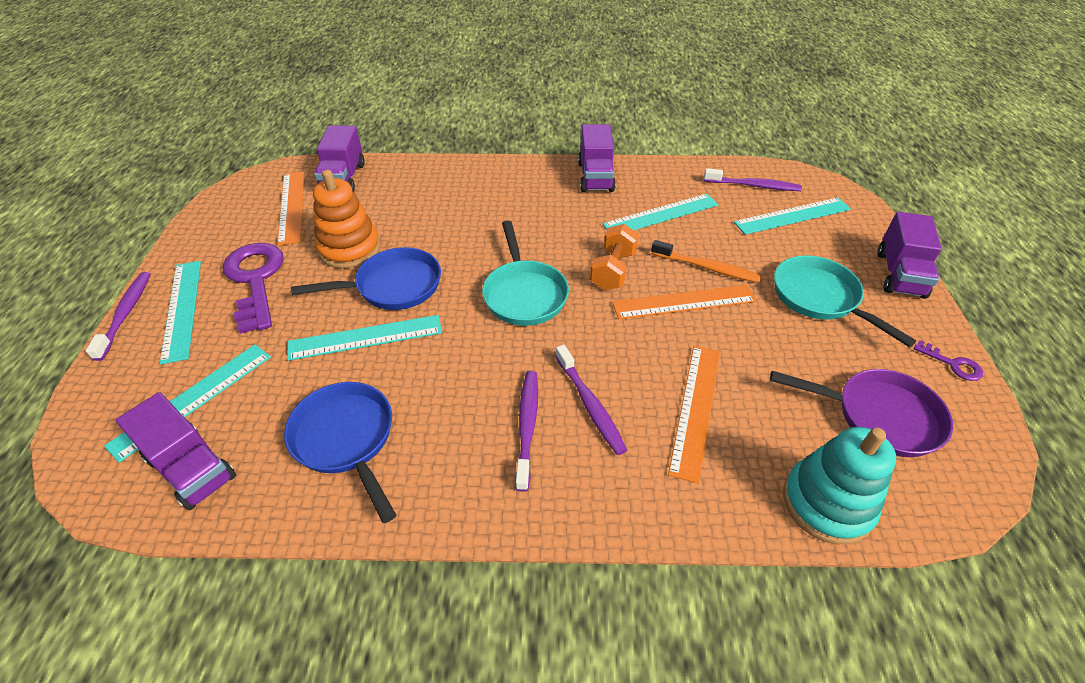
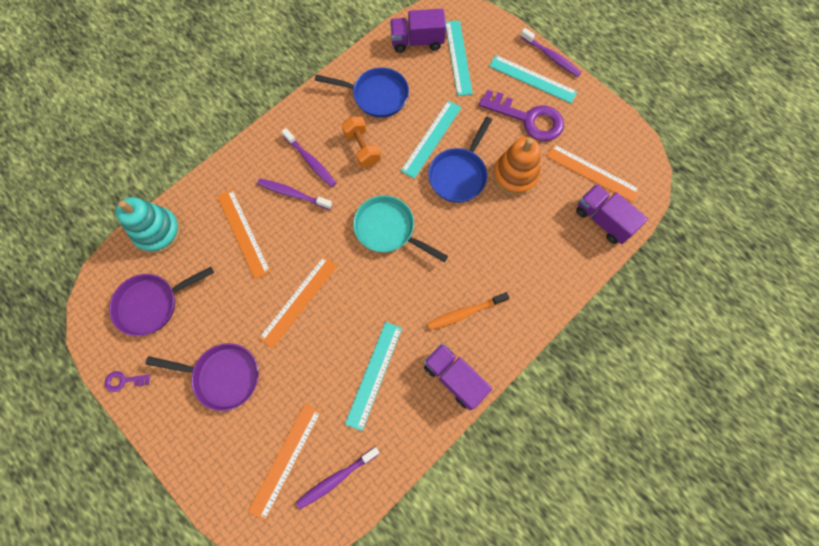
camera: 135 degrees right, 25 degrees up
(612, 270) = (358, 291): orange dumbbell -> orange dumbbell (362, 148)
(707, 267) = (306, 344): orange toothbrush -> orange toothbrush (465, 313)
(792, 216) = (285, 460): turquoise ruler -> orange ruler
(820, 298) = (222, 376): turquoise pan -> purple pan
(899, 274) = (182, 450): purple truck -> none

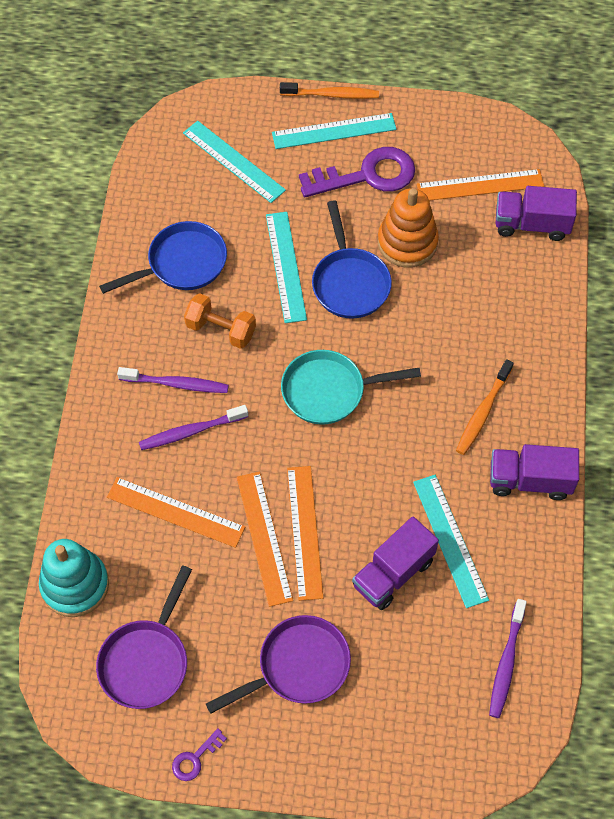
camera: 40 degrees left, 10 degrees down
(285, 460) = (440, 689): orange ruler -> orange ruler (264, 538)
(417, 42) = (172, 175): purple truck -> purple truck (393, 573)
(551, 57) = (332, 95): purple toothbrush -> orange toothbrush

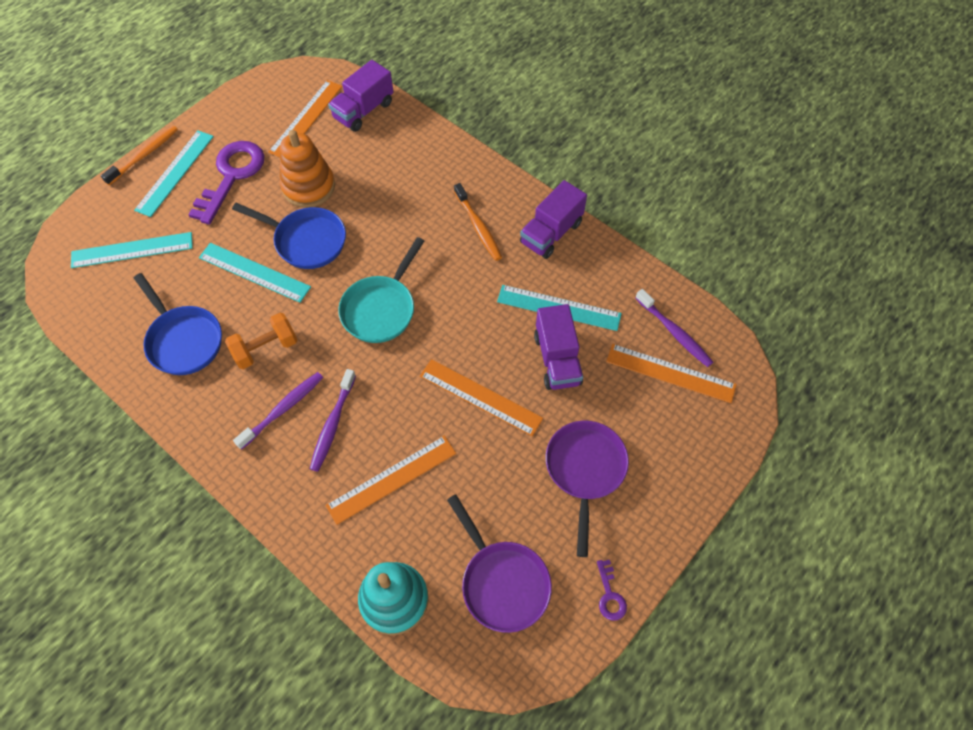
camera: 55 degrees left, 0 degrees up
(182, 264) = (183, 340): blue pan -> blue pan turned 135 degrees clockwise
(264, 538) = (463, 428): orange ruler -> orange ruler (670, 373)

